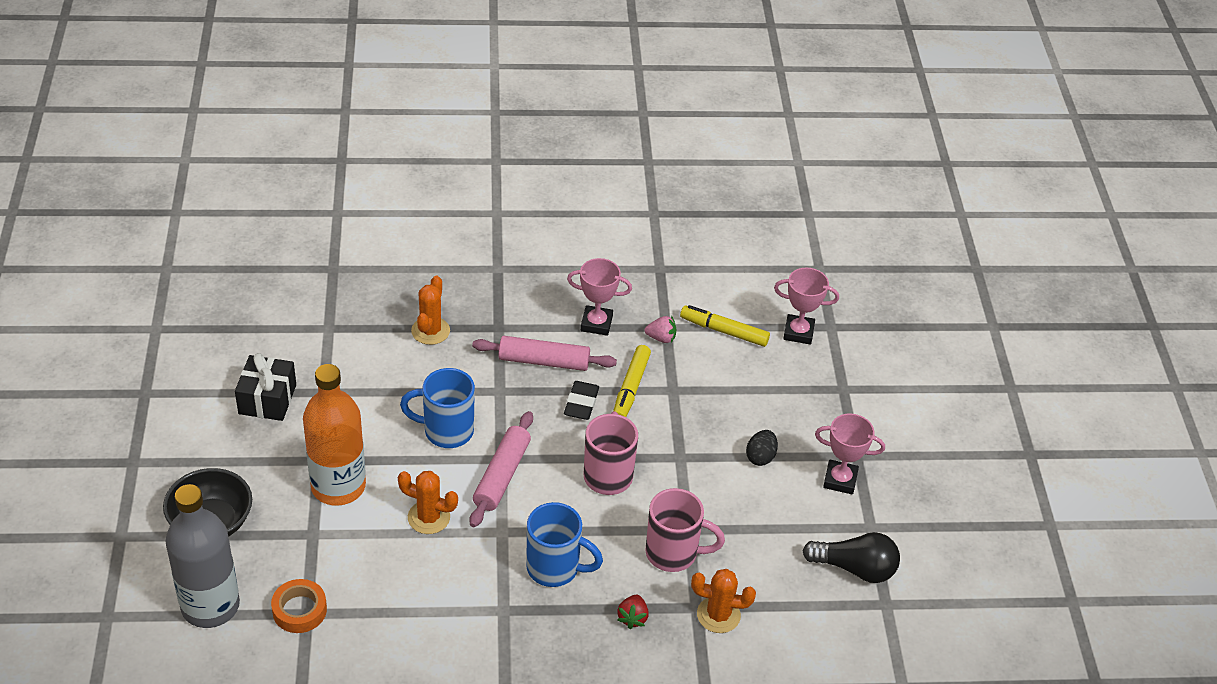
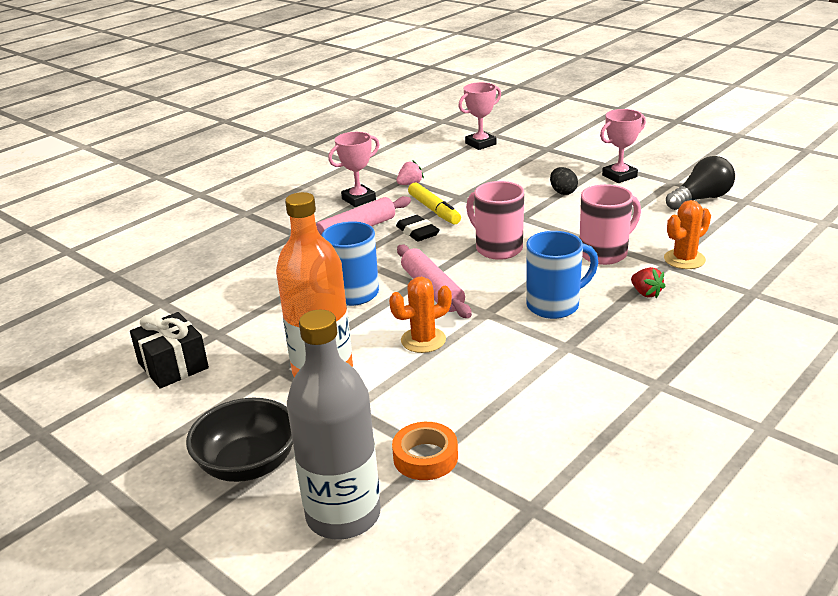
camera: 40 degrees left, 15 degrees down
(430, 331) = (248, 261): orange cactus -> none
(724, 331) = (440, 163): yellow marker -> none

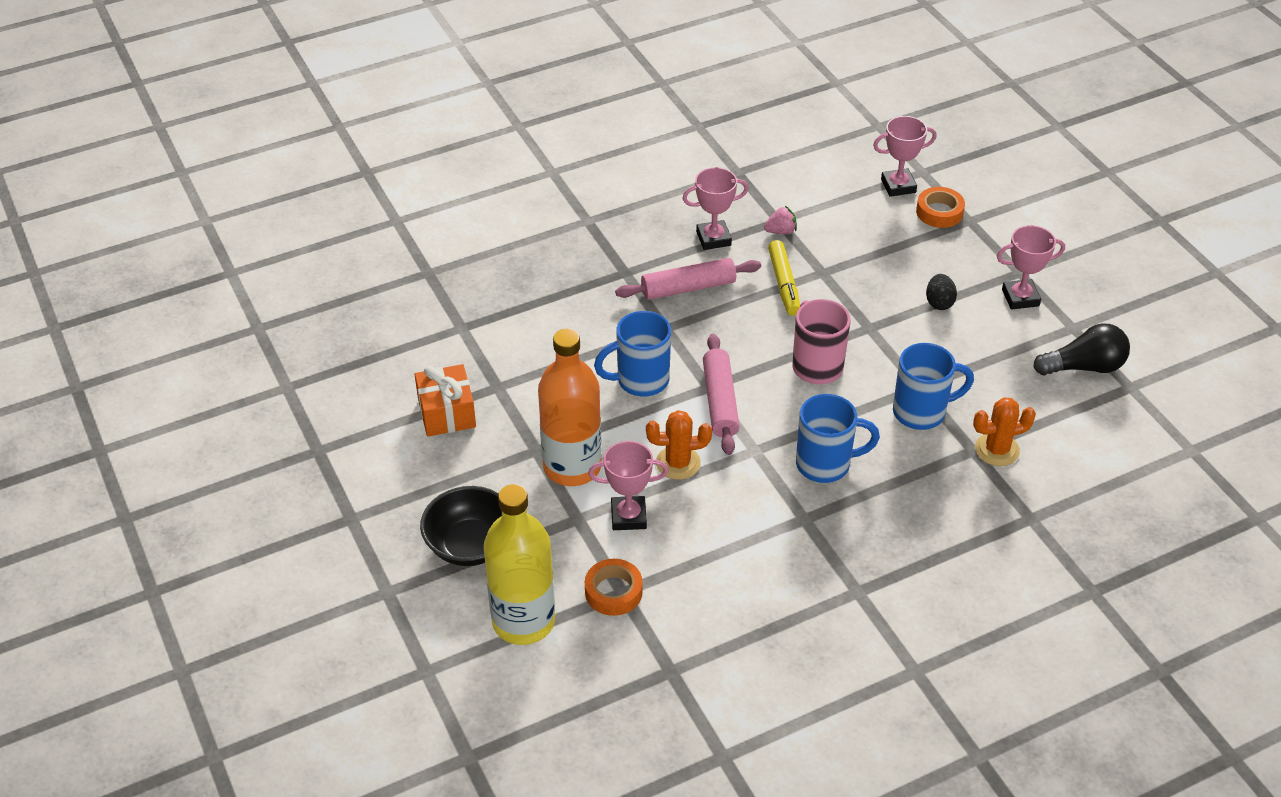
camera: 20 degrees right, 15 degrees up
(173, 365) = (446, 413): black gift -> orange gift
(343, 515) = (523, 621): grey bottle -> yellow bottle
(402, 392) = (628, 516): none -> pink trophy
(417, 232) = (748, 313): black eraser -> none
(521, 149) = (939, 212): none -> orange tape
(605, 253) = (921, 412): pink mug -> blue mug
(646, 293) = (924, 481): red strawberry -> none

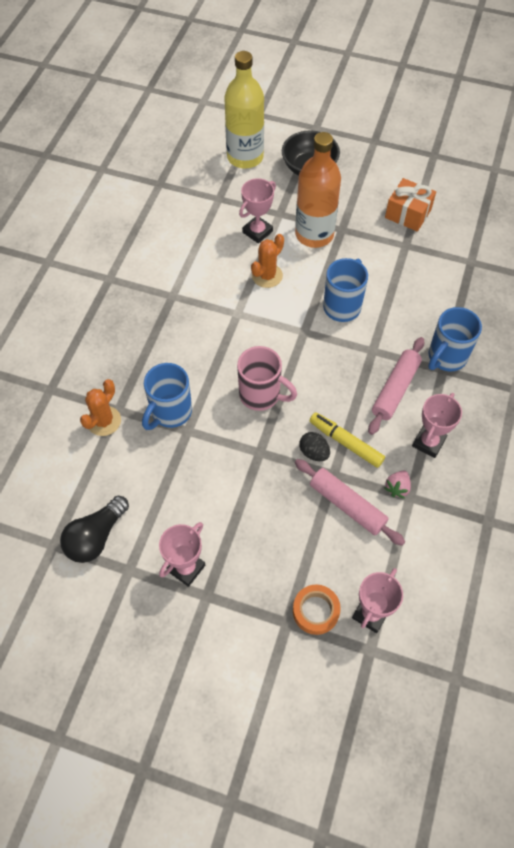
camera: 135 degrees right, 15 degrees up
(613, 592) = (222, 195): orange tape -> none
(720, 401) = (287, 327): pink rolling pin -> pink rolling pin (347, 505)
(825, 464) = (192, 334): blue mug -> blue mug (446, 357)
(939, 303) = (236, 513): black egg -> black egg (314, 452)

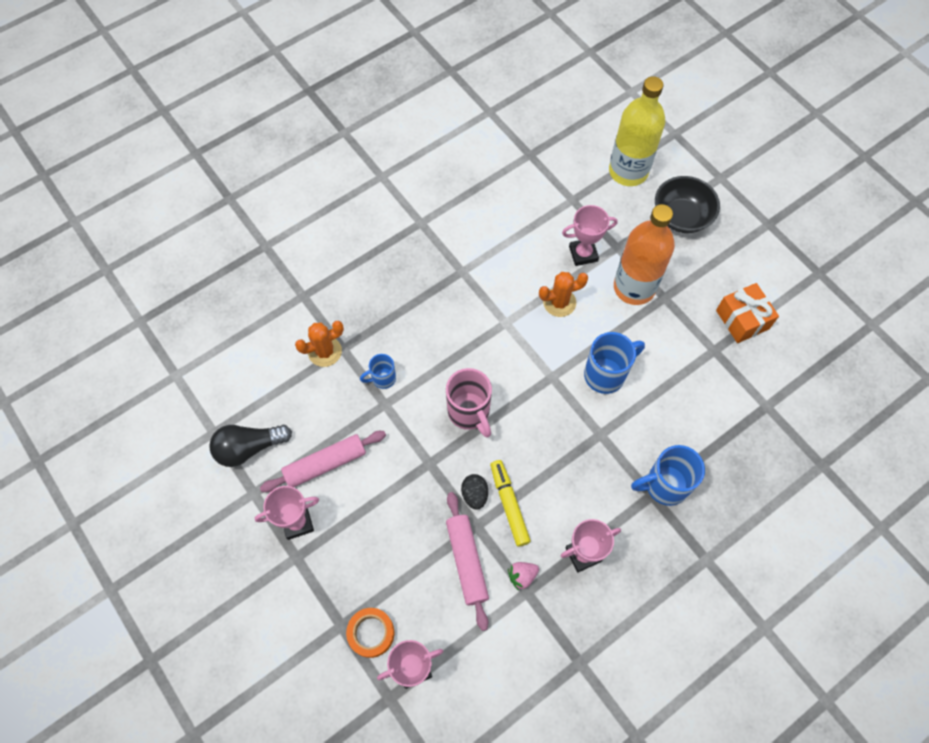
camera: 35 degrees right, 5 degrees up
(170, 412) = (382, 378): blue mug -> blue mug, size x0.58
(395, 389) = (592, 485): pink rolling pin -> pink rolling pin (325, 464)

